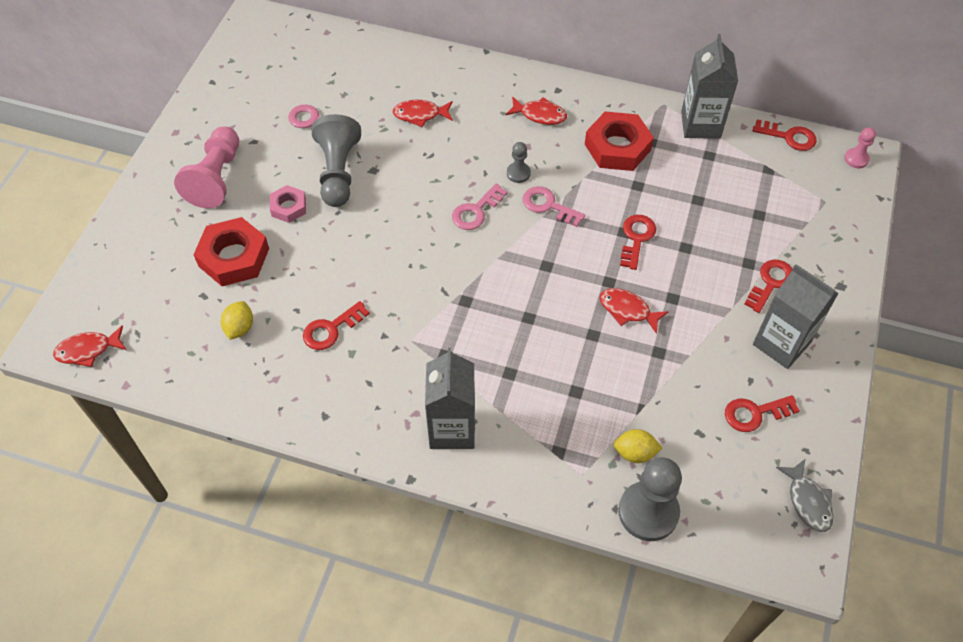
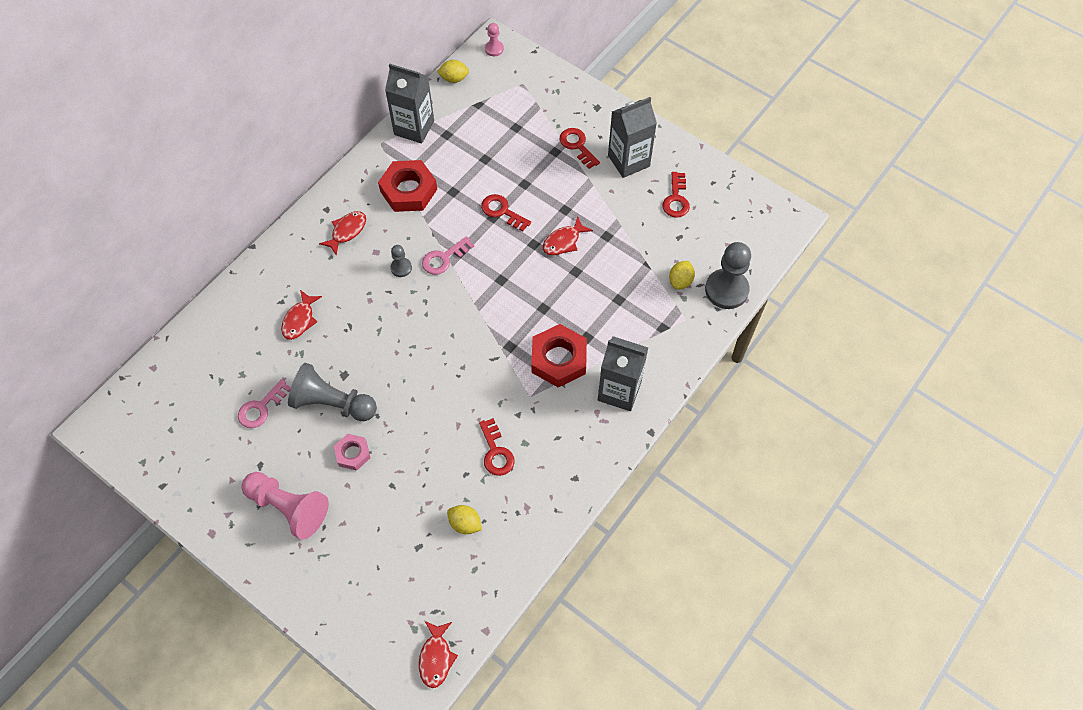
camera: 70 degrees left, 5 degrees up
(234, 257) = (388, 512): red nut -> red nut (559, 359)
(476, 211) = (425, 311): pink key -> none
(789, 137) = (454, 78): red key -> yellow lemon
(808, 501) = (748, 197): grey fish -> none

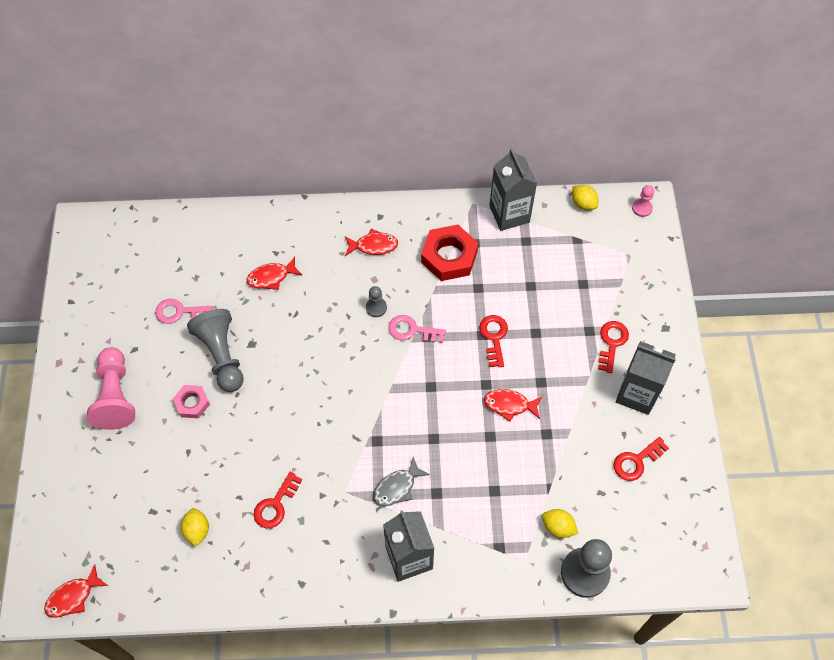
camera: 50 degrees right, 0 degrees up
(559, 359) = (397, 487): red nut -> grey fish
(680, 281) = (558, 527): yellow lemon -> yellow lemon turned 45 degrees clockwise

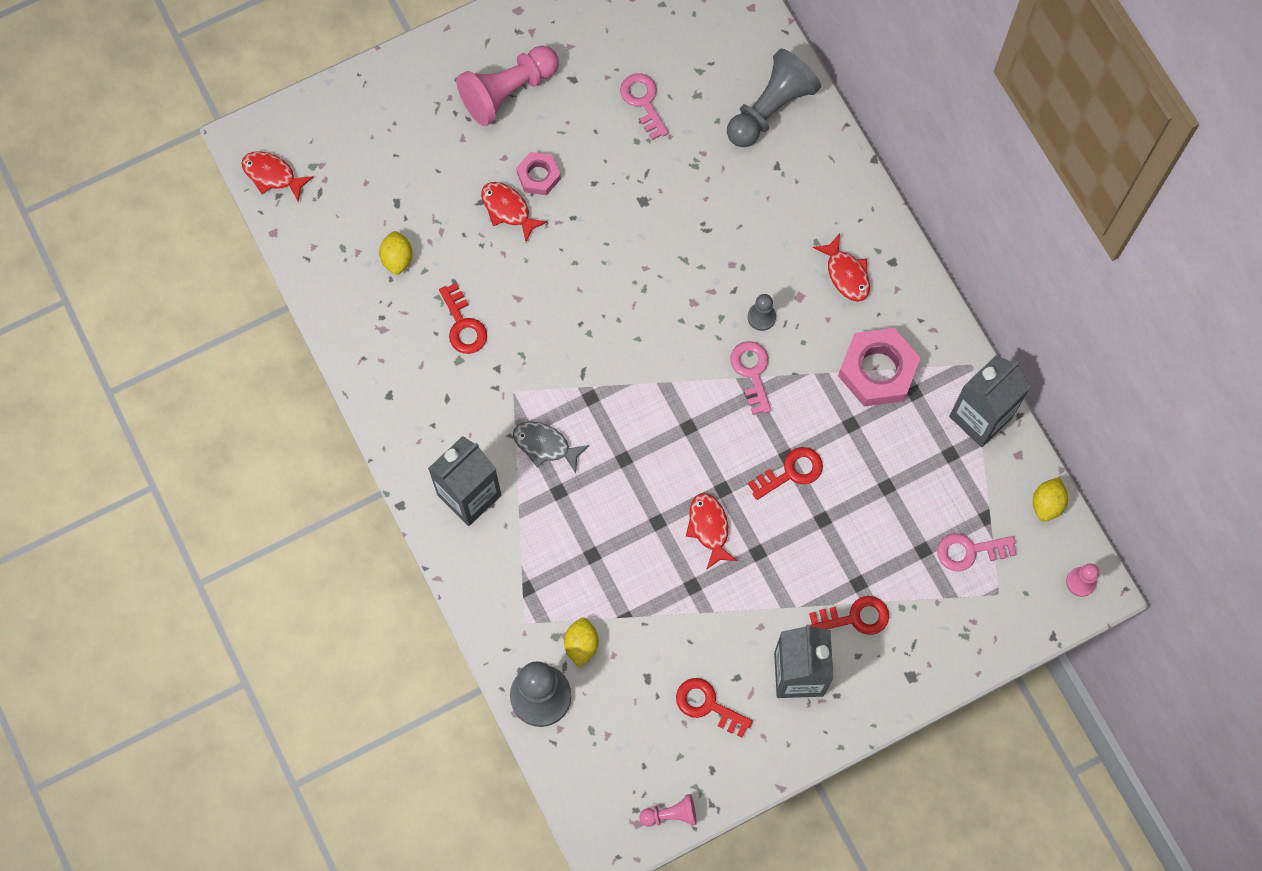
camera: 65 degrees right, 10 degrees up
(197, 530) = (397, 259): yellow lemon -> yellow lemon turned 60 degrees counterclockwise
(222, 356) = (612, 176): grey pawn -> grey pawn (770, 109)
(271, 277) = (741, 178): red fish -> red fish (508, 209)
(275, 505) = (463, 325): red key -> red key turned 120 degrees counterclockwise
(449, 257) = (877, 370): red nut -> pink nut
(595, 258) = (970, 551): none -> pink key
(706, 520) = (671, 814): none -> pink pawn

